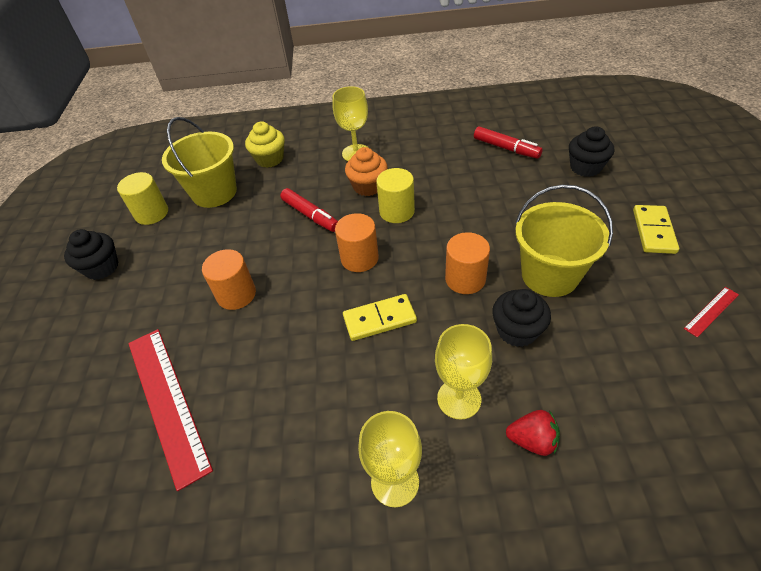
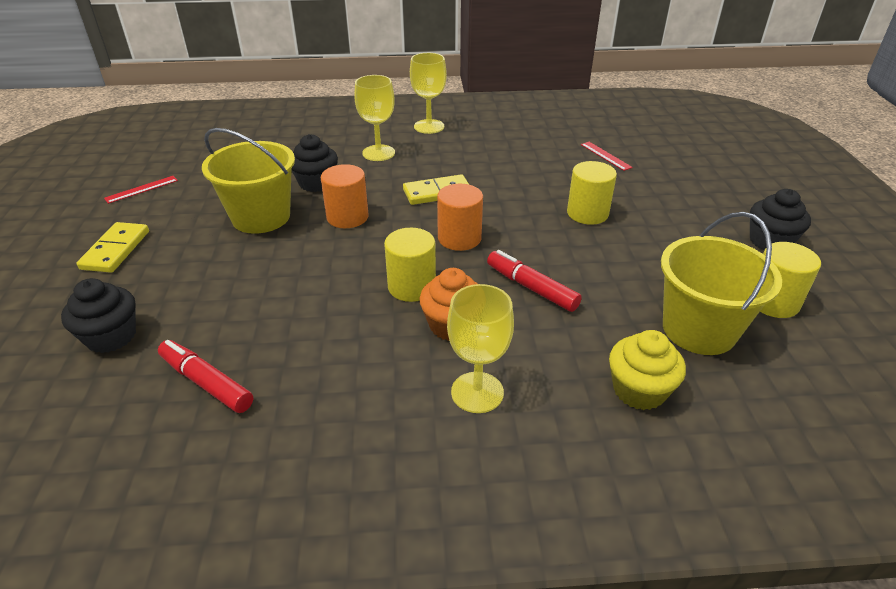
camera: 175 degrees right, 10 degrees down
(167, 401) = (605, 156): red ruler -> red ruler, size x0.43
(236, 294) = (587, 213): orange cylinder -> yellow cylinder
(532, 440) = (335, 138): red strawberry -> none

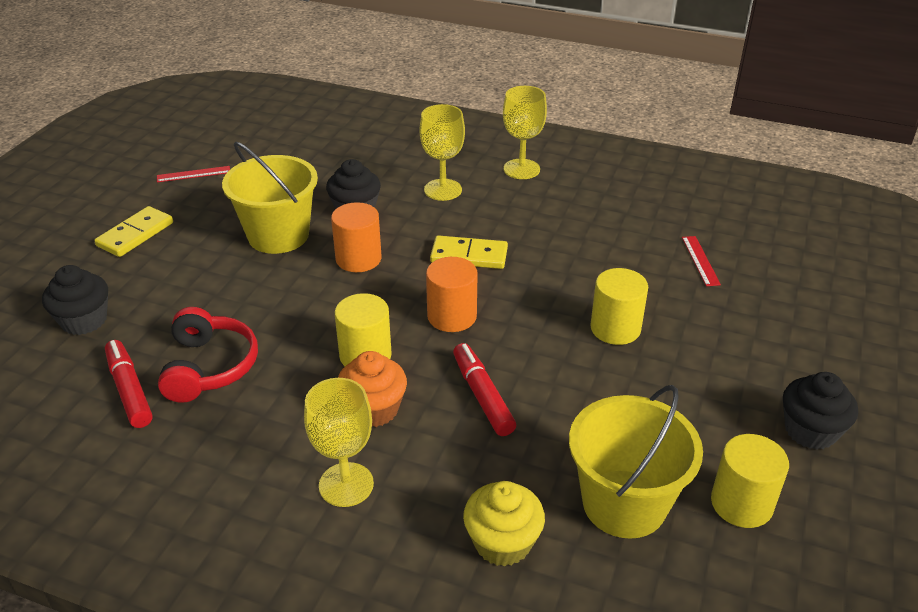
camera: 25 degrees right, 0 degrees up
(275, 338) = (209, 367): none -> red headphones

